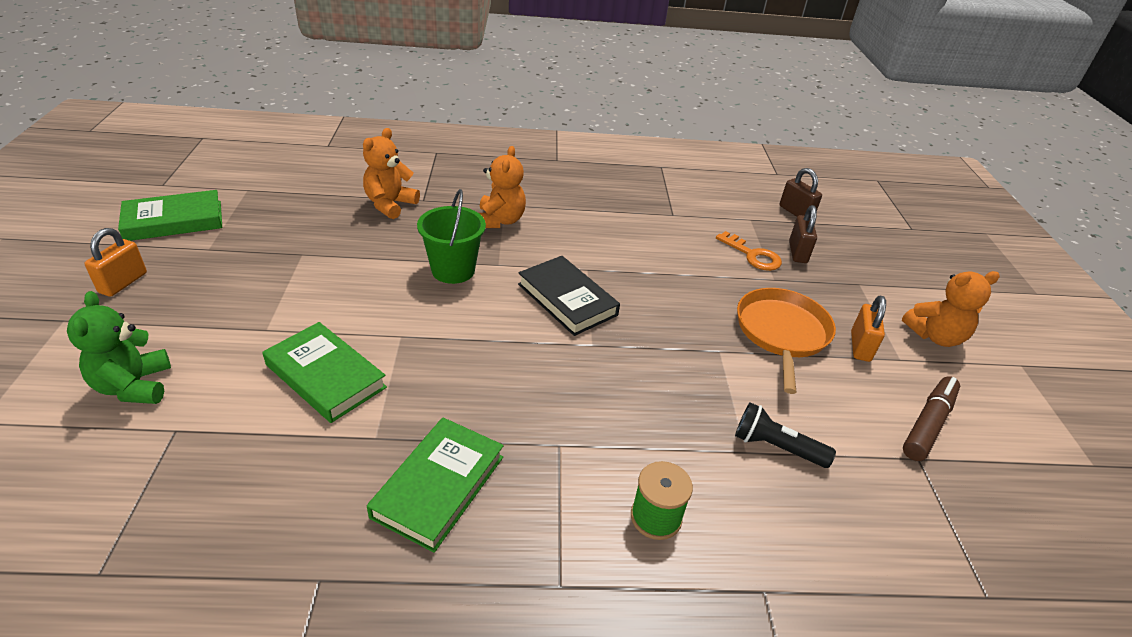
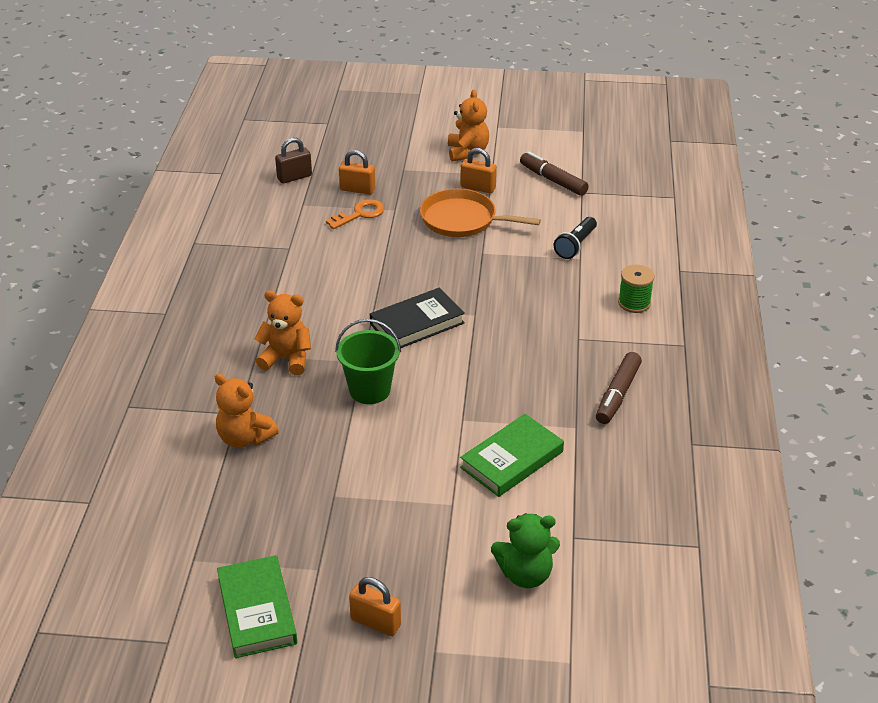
camera: 80 degrees left, 0 degrees up
(438, 486) = (617, 394): green book -> brown marker
(797, 252) = (357, 190): brown padlock -> orange padlock

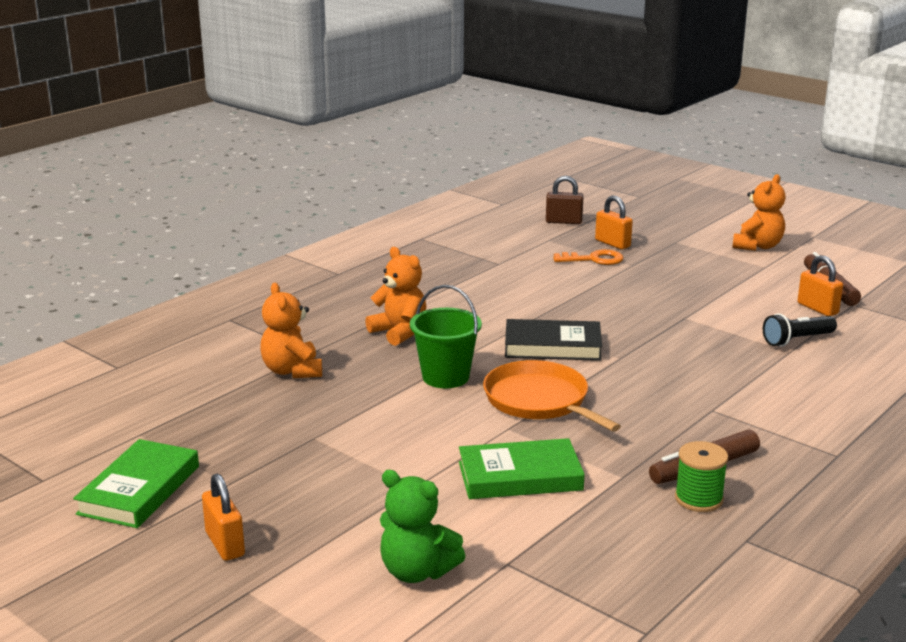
camera: 35 degrees right, 15 degrees down
(462, 220) = (693, 289): orange pan -> orange pan (539, 401)
(478, 188) = (738, 272): orange padlock -> orange padlock (817, 308)
(634, 303) = (814, 403): green spool -> green spool (698, 499)

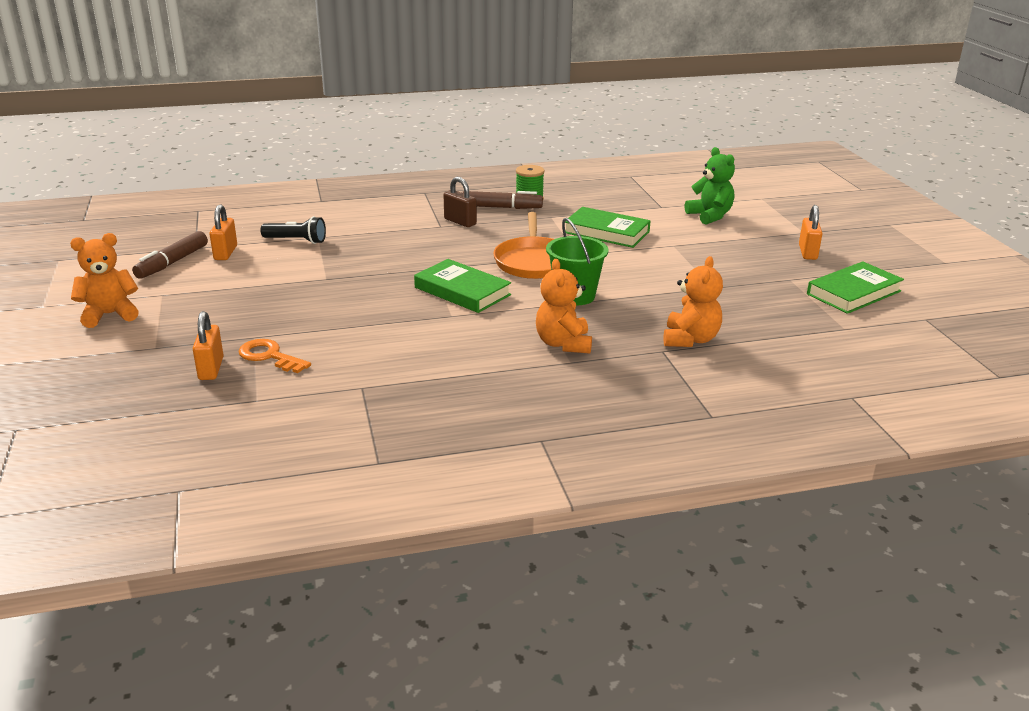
camera: 145 degrees left, 5 degrees up
(552, 346) = (462, 291): black book -> green book
(563, 221) = (184, 422): brown padlock -> brown padlock (460, 222)

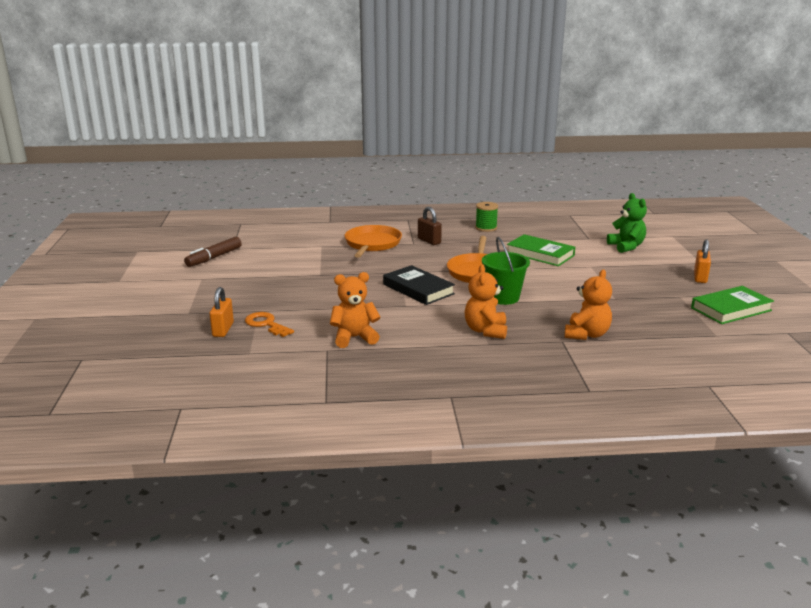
camera: 10 degrees right, 5 degrees down
(110, 314) = (162, 289): orange teddy bear -> orange teddy bear (354, 338)
(225, 253) = (253, 253): orange padlock -> none
(296, 241) = (305, 248): black flashlight -> none
(386, 230) = (372, 244): none -> orange pan
(462, 291) = (418, 289): green book -> black book
(501, 207) = (463, 232): brown marker -> none

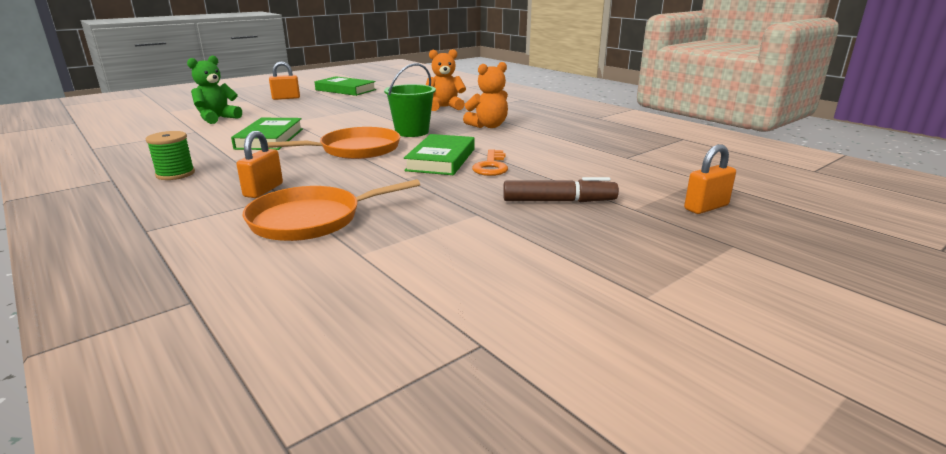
camera: 125 degrees left, 0 degrees up
(214, 257) = (556, 339): brown marker -> brown marker (559, 201)
(266, 324) = (648, 193): orange key -> orange key (491, 166)
(354, 338) = (587, 155): orange teddy bear -> none
(418, 289) = (441, 160): black book -> green book
(429, 241) = (263, 190): brown padlock -> orange padlock

